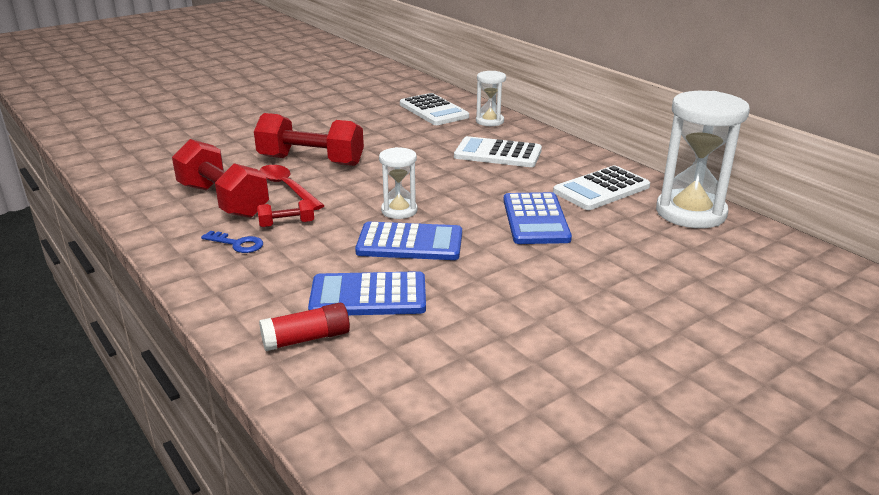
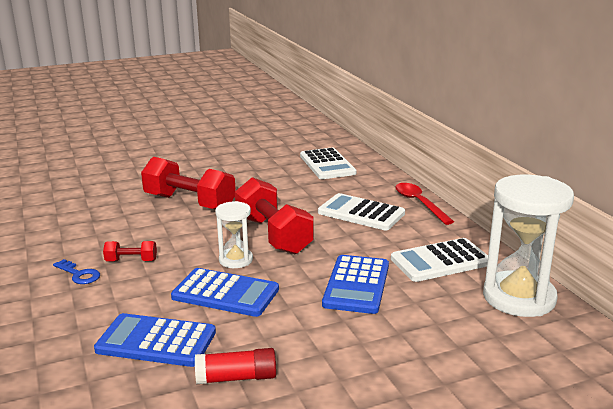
camera: 15 degrees right, 5 degrees down
(223, 201) = (94, 232): red dumbbell -> red dumbbell (273, 235)
(287, 188) = (154, 226): red spoon -> red spoon (419, 203)
(306, 339) = (77, 376): red glue stick -> red glue stick (236, 378)
(489, 121) = (373, 180): white hourglass -> none

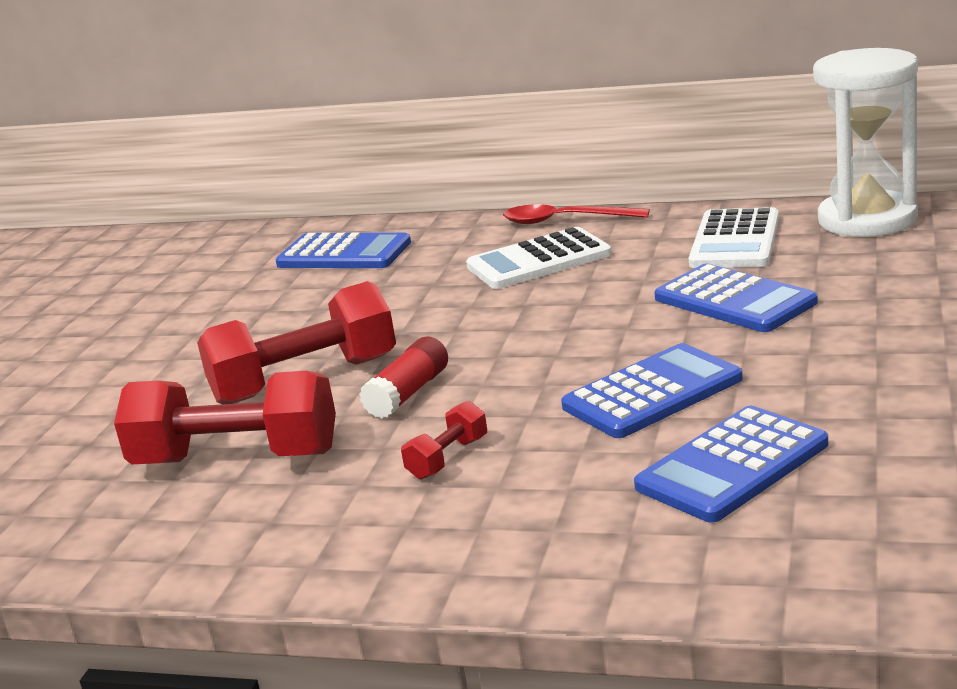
camera: 50 degrees left, 0 degrees up
(79, 274) = (433, 514): blue key -> none
(236, 260) = (560, 370): white hourglass -> none
(236, 378) = (885, 417): red glue stick -> red glue stick (408, 393)
(273, 235) = (519, 331): red dumbbell -> red dumbbell (236, 458)
(327, 164) = (344, 254): white calculator -> blue calculator

